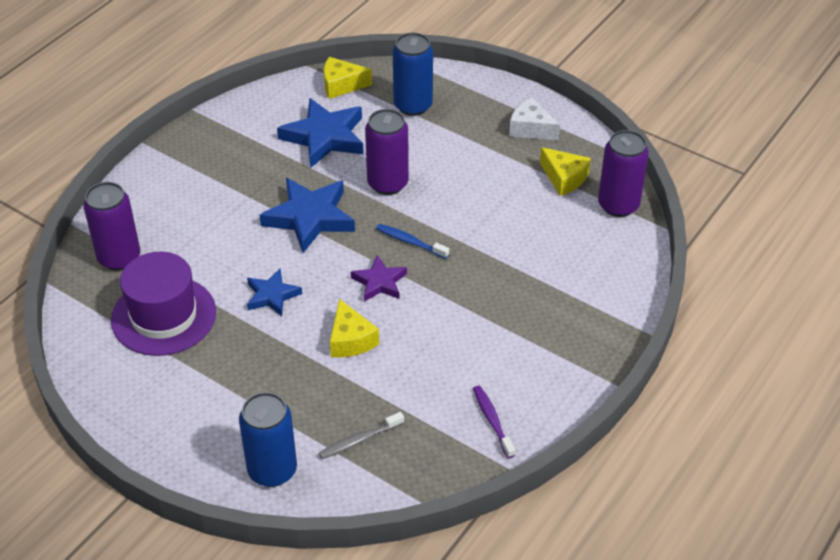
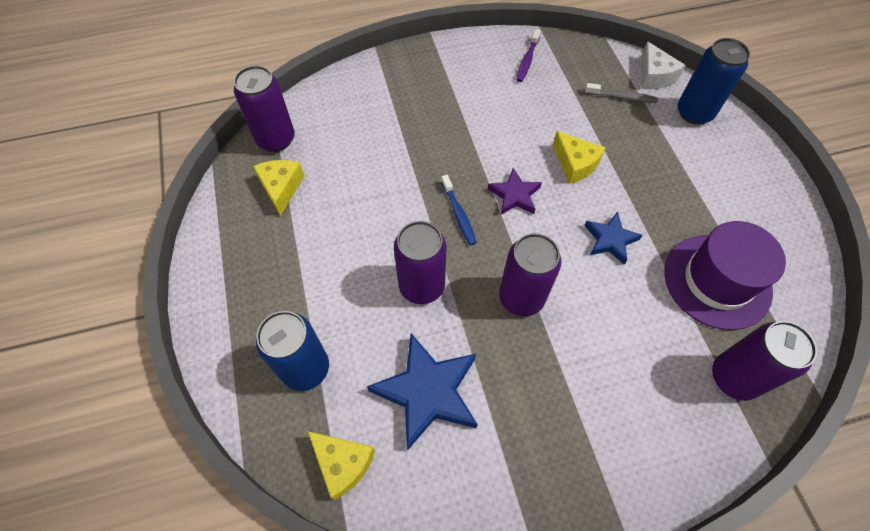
camera: 140 degrees left, 15 degrees up
(309, 217) = (521, 297): blue star -> purple can
(350, 340) = (575, 164): yellow cheese -> yellow cheese turned 120 degrees clockwise
(531, 129) = (242, 256): white cheese -> white cheese (654, 76)

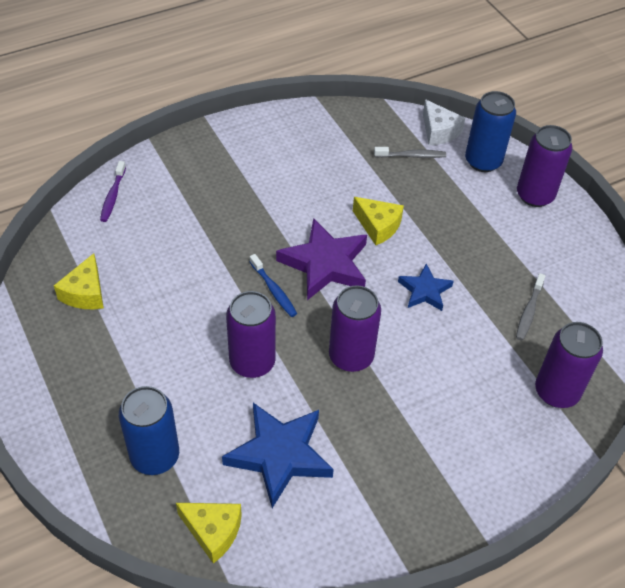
camera: 15 degrees left, 10 degrees down
(276, 139) = (66, 246): purple can -> purple can (535, 195)
(281, 188) = (85, 293): yellow cheese -> yellow cheese turned 150 degrees counterclockwise
(514, 195) = (325, 264): purple star -> purple star, size x1.75
(527, 60) = (310, 132): purple toothbrush -> purple toothbrush (113, 196)
(717, 281) = (529, 311): purple hat -> grey toothbrush

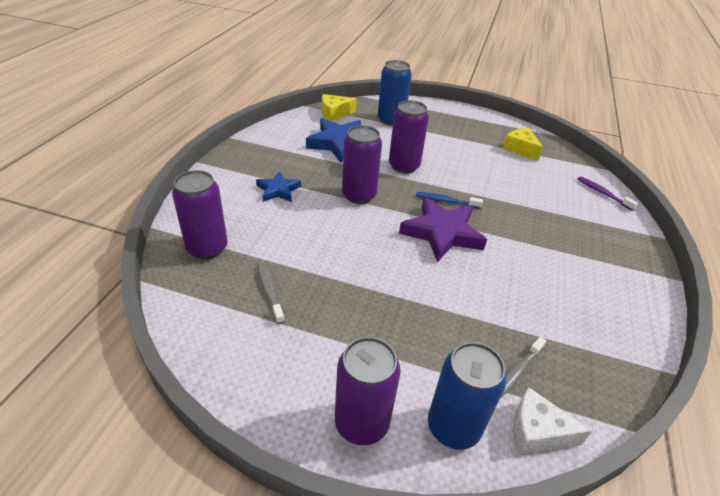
camera: 135 degrees right, 10 degrees down
(378, 226) = (448, 282): yellow cheese -> none
(425, 291) = (360, 257): blue star -> blue star (278, 190)

